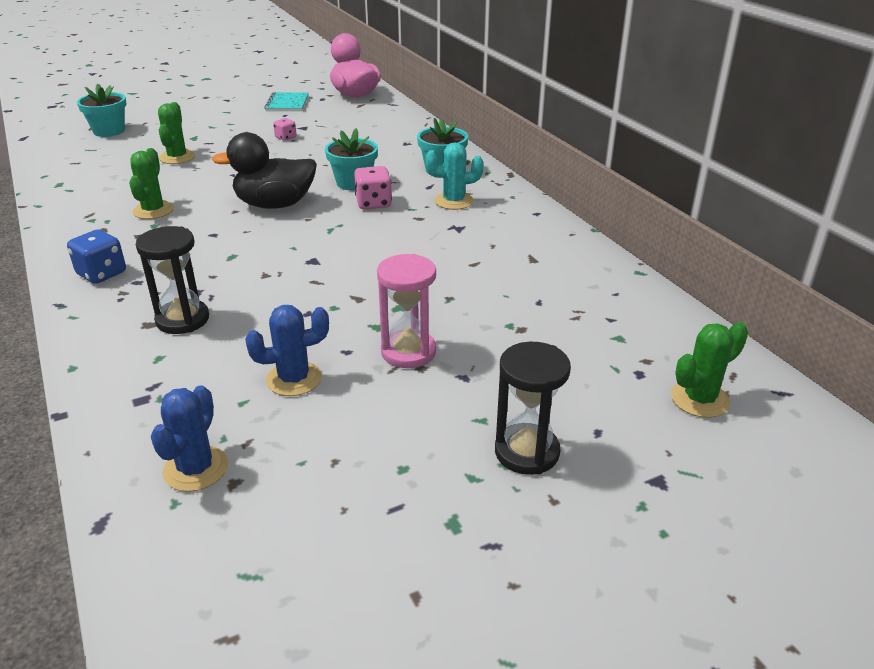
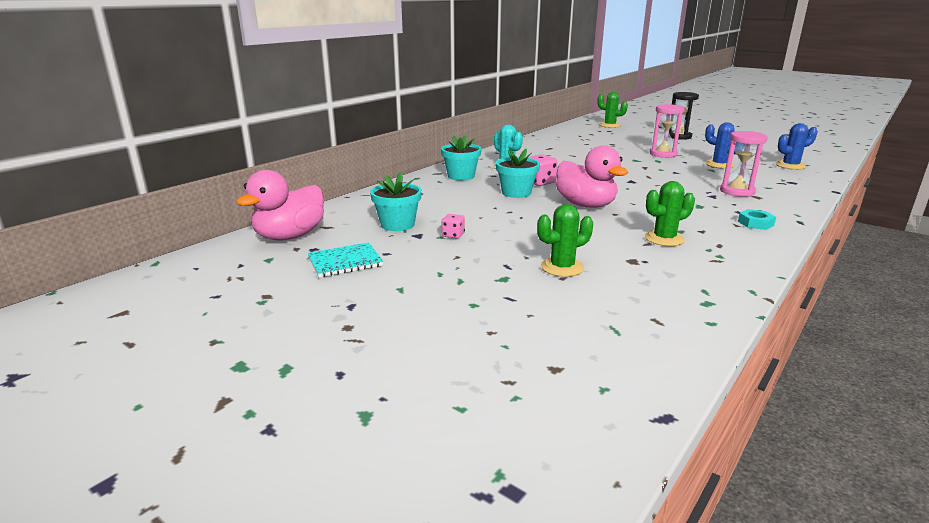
camera: 115 degrees left, 10 degrees down
(102, 273) = (755, 223): blue dice -> turquoise nut
(109, 131) = (549, 346): turquoise flower pot -> turquoise flower pot (397, 225)
(182, 319) = (737, 191): black hourglass -> pink hourglass
(275, 205) = (585, 205): black duck -> pink duck

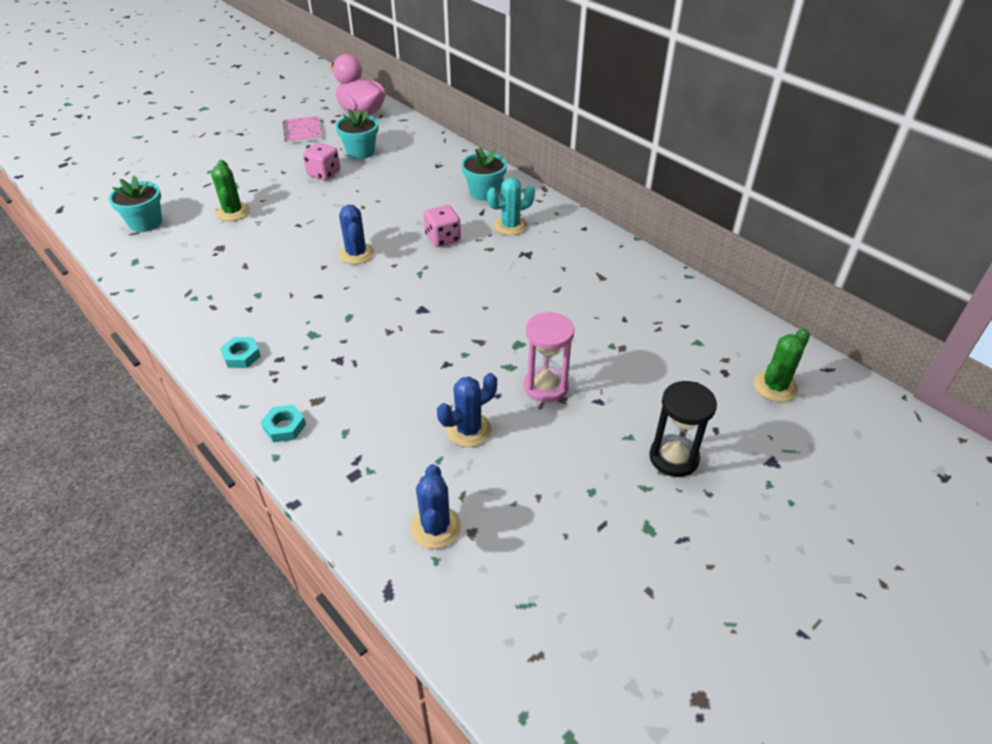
camera: 100 degrees right, 20 degrees up
(345, 262) = (303, 131): turquoise notebook -> pink notebook
(453, 235) = (324, 173): pink dice -> pink dice, size x1.65
(516, 193) = (414, 218): turquoise flower pot -> turquoise flower pot (145, 223)
(585, 205) = (356, 254): pink duck -> blue cactus
(664, 239) = (247, 278): green cactus -> none
(737, 191) = (343, 390): pink hourglass -> none
(792, 201) = (284, 427): none -> turquoise nut

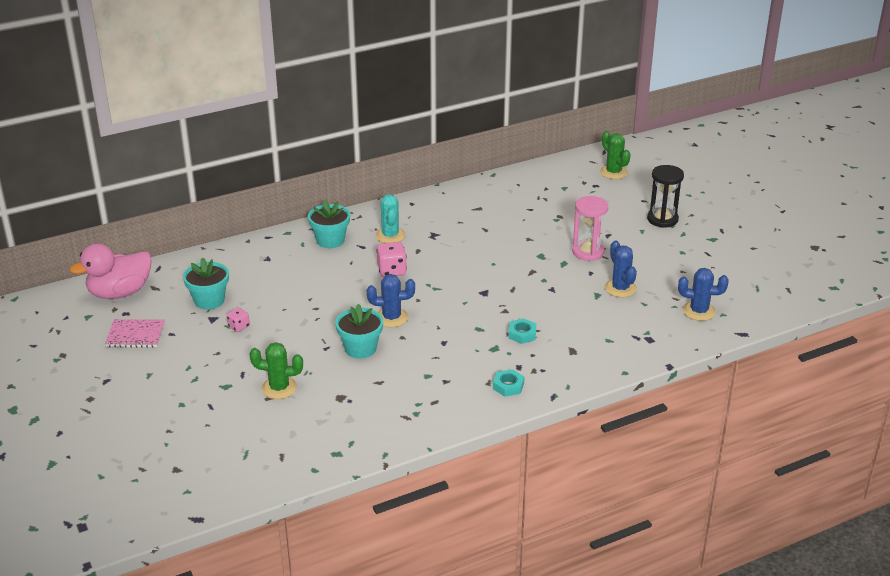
camera: 75 degrees left, 10 degrees down
(145, 223) = (266, 448): turquoise flower pot -> turquoise flower pot (360, 348)
(284, 427) = (596, 367): turquoise nut -> turquoise nut (522, 334)
(324, 173) = (239, 326): pink dice -> pink dice, size x0.61

